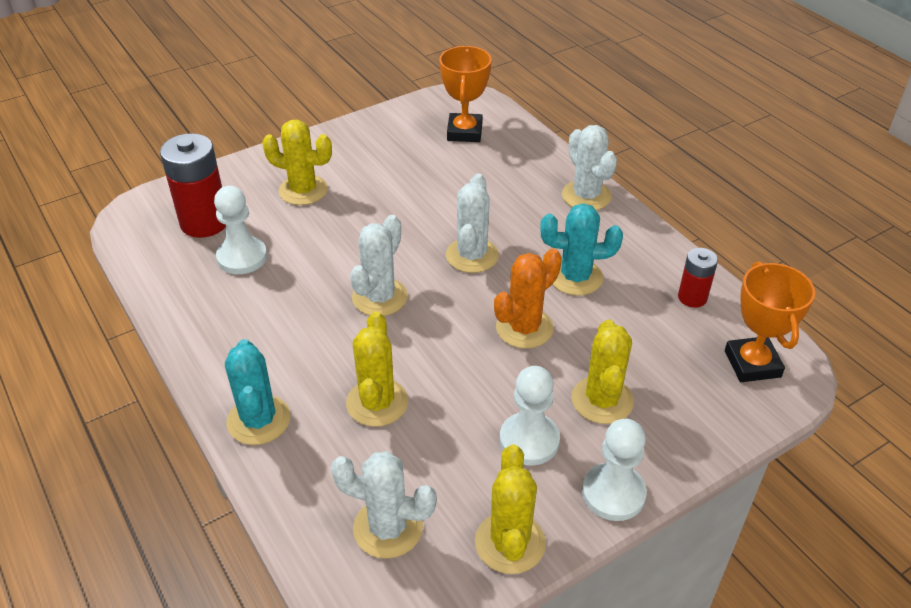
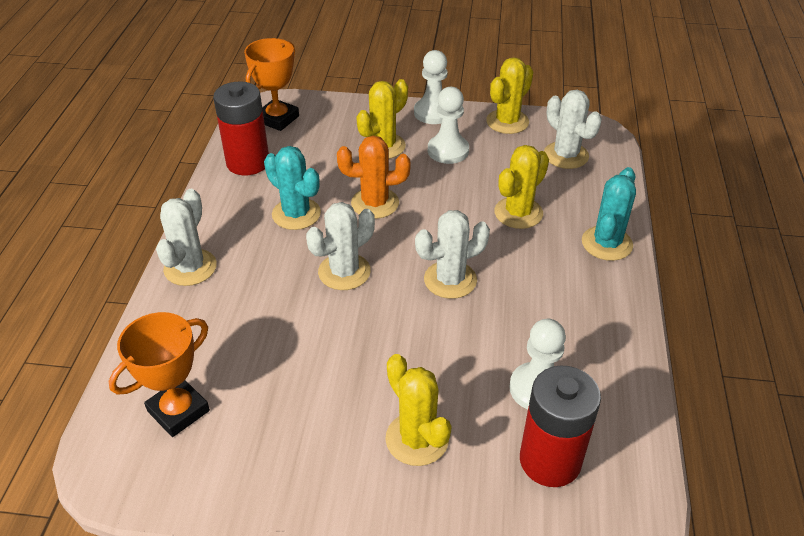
camera: 140 degrees left, 0 degrees up
(692, 297) = (248, 162): red battery -> red battery, size x1.81

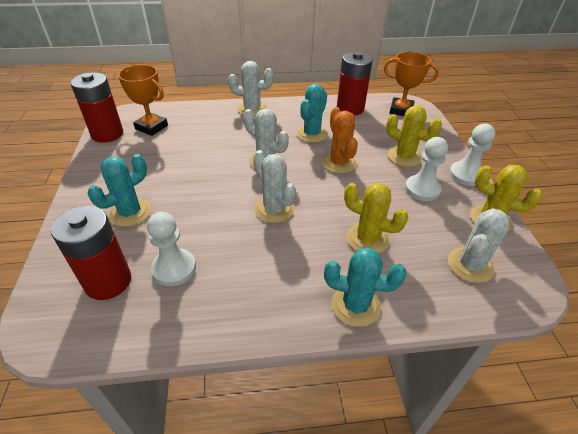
camera: 75 degrees right, 0 degrees up
(169, 483) = (107, 134): none -> red battery
(417, 439) = (130, 213): yellow cactus -> turquoise cactus

